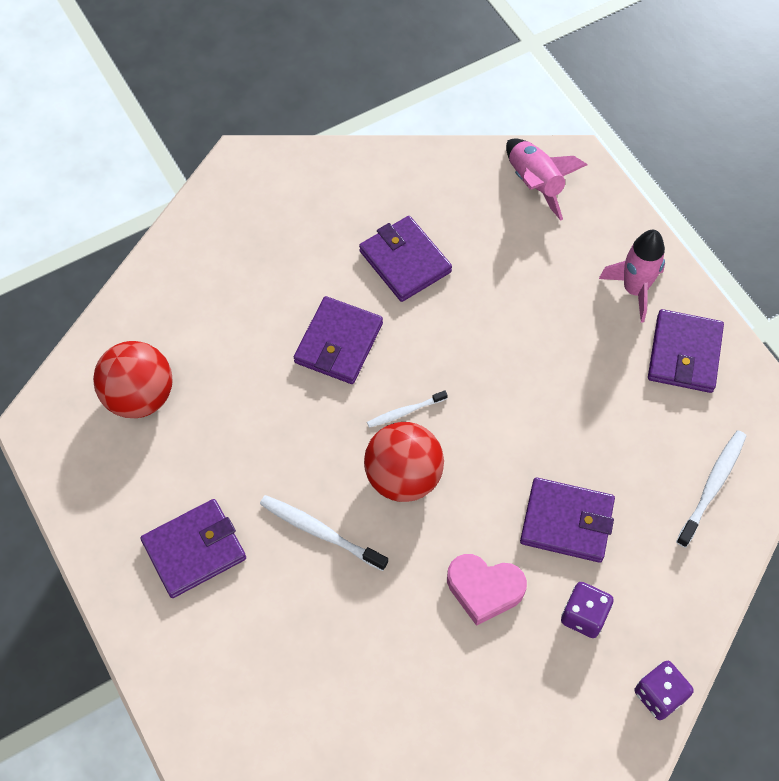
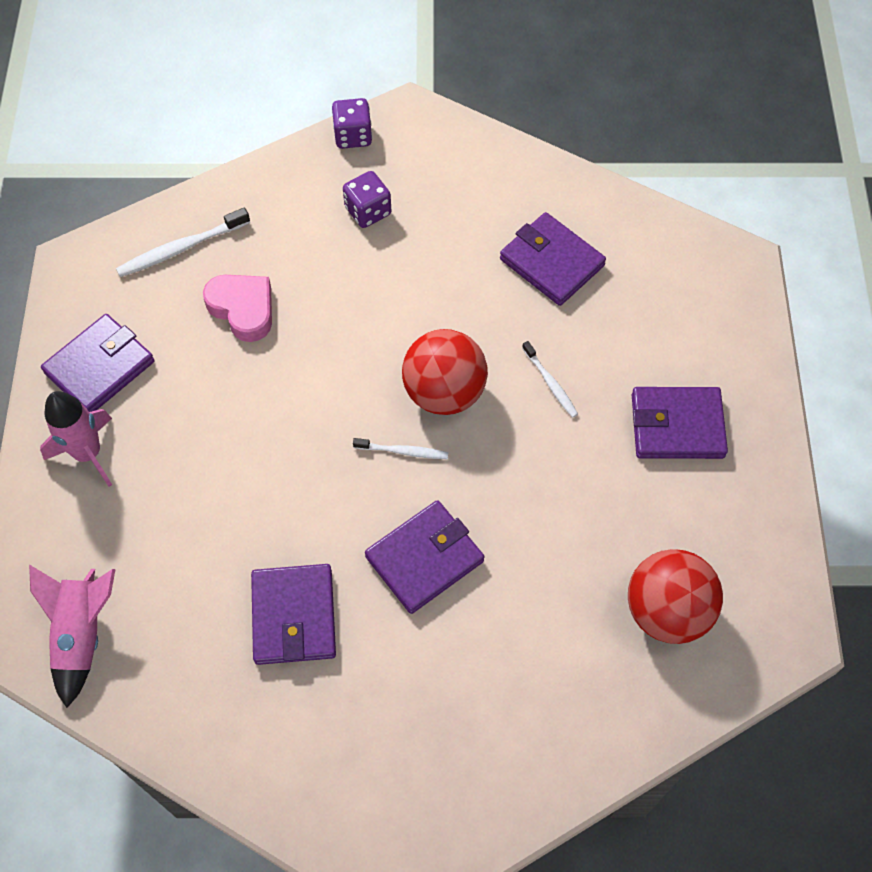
camera: 150 degrees left, 0 degrees up
(320, 532) = (550, 383): white toothbrush -> white toothbrush, size x0.62
(484, 589) = (435, 268): pink heart -> pink heart (243, 309)
(566, 522) = (326, 283): purple wallet -> purple wallet (551, 262)

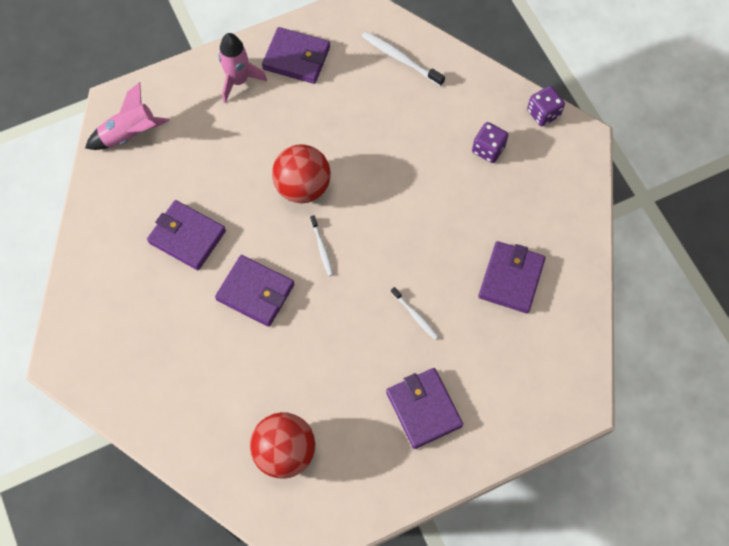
camera: 65 degrees right, 5 degrees up
(243, 309) = (375, 113): pink heart -> none
(294, 616) = (187, 237): purple wallet -> purple wallet turned 60 degrees clockwise
(444, 392) = (376, 254): red ball -> red ball (303, 187)
(550, 383) = (415, 315): white toothbrush -> white toothbrush turned 75 degrees counterclockwise

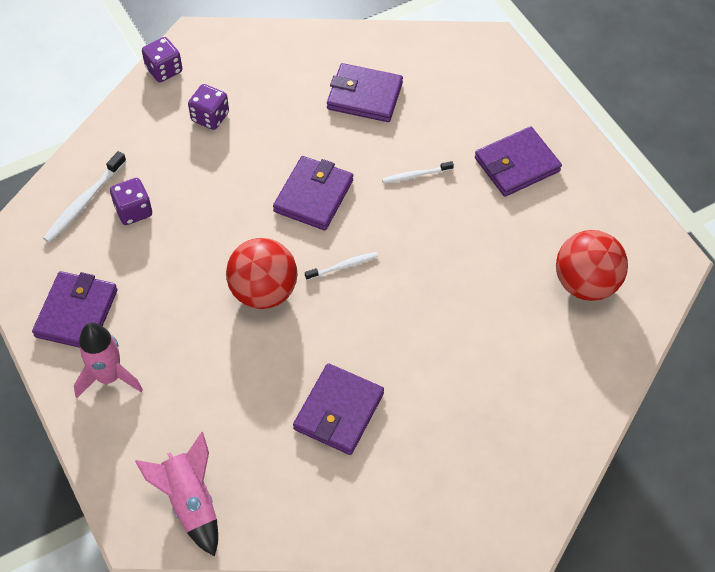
camera: 95 degrees left, 10 degrees down
(255, 292) = (405, 329): purple wallet -> purple wallet (313, 196)
(390, 93) = (133, 211): none -> purple dice
(415, 315) = (415, 175): white toothbrush -> white toothbrush turned 150 degrees counterclockwise

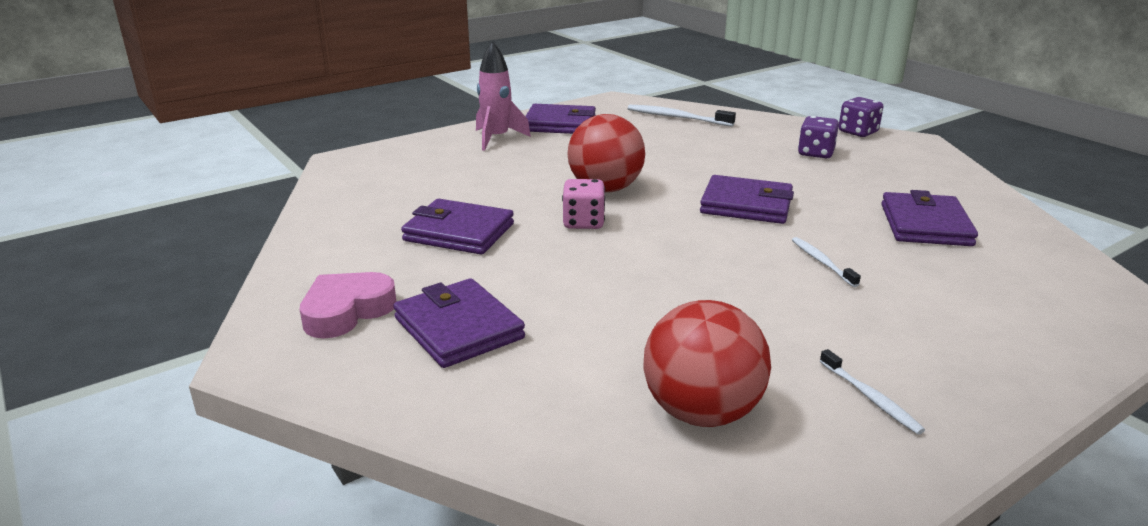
camera: 85 degrees right, 30 degrees down
(133, 211) = (678, 134): purple dice -> none
(191, 502) = (366, 175): pink rocket -> none
(331, 316) = (583, 222): none -> pink dice
(343, 266) = (654, 225): white toothbrush -> white toothbrush (870, 398)
(464, 486) = (347, 311): none -> pink heart
(517, 165) = (905, 340): purple wallet -> purple wallet (458, 328)

